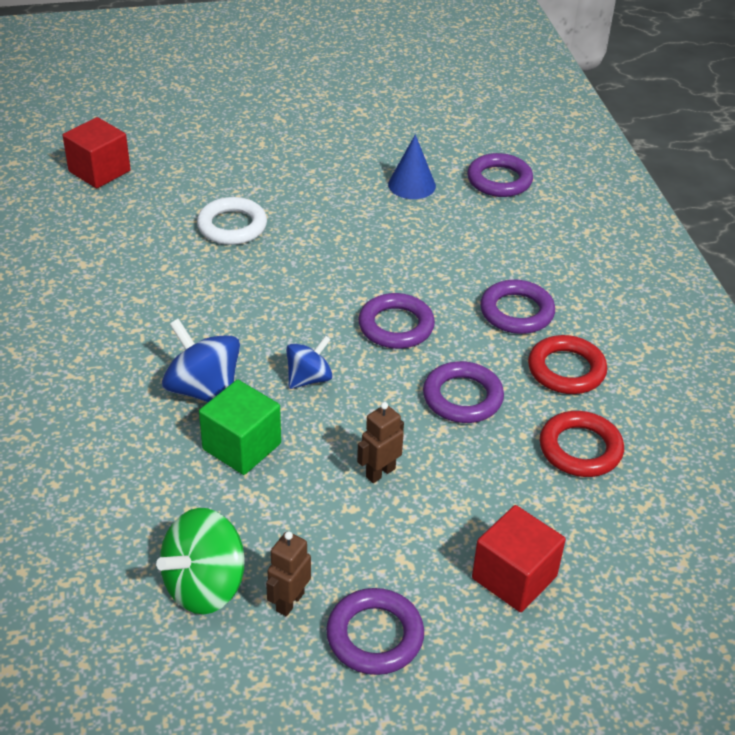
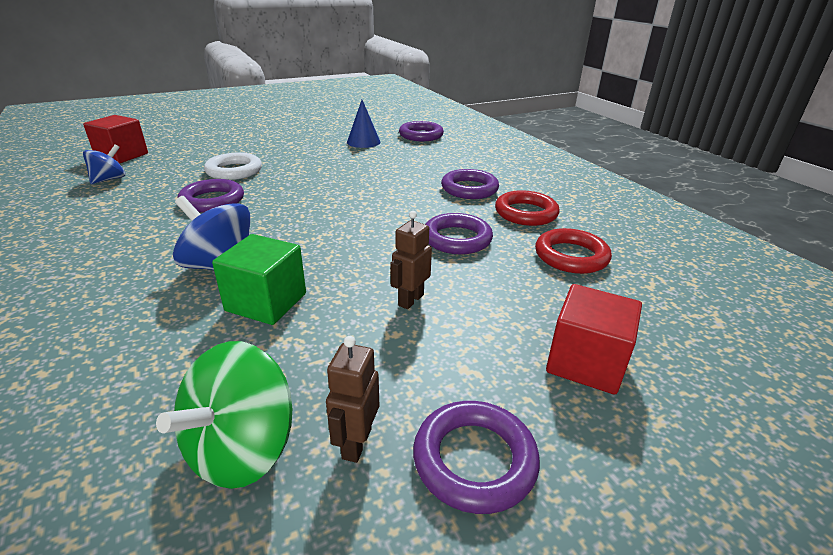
camera: 15 degrees left, 10 degrees down
(309, 378) = (320, 245): blue spinning top -> blue spinning top (109, 179)
(396, 326) = (382, 206): purple ring -> purple ring (212, 201)

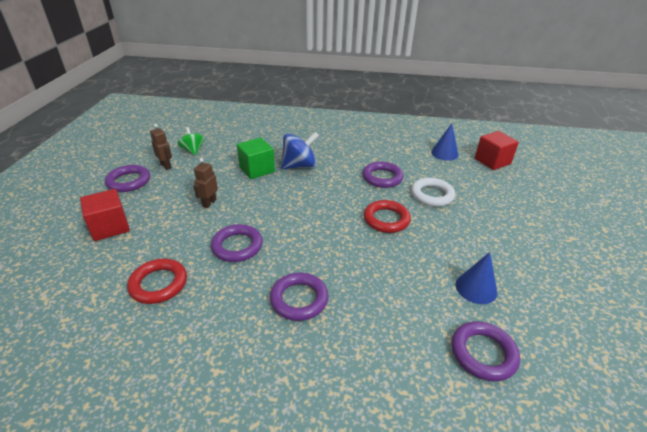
camera: 125 degrees right, 5 degrees up
(109, 179) = (444, 153): blue spinning top -> blue cone
(242, 448) = (193, 150): green spinning top -> green spinning top, size x0.64
(410, 300) = (209, 203): brown robot -> brown robot turned 135 degrees counterclockwise
(526, 213) = (227, 305): red ring -> red ring (386, 219)

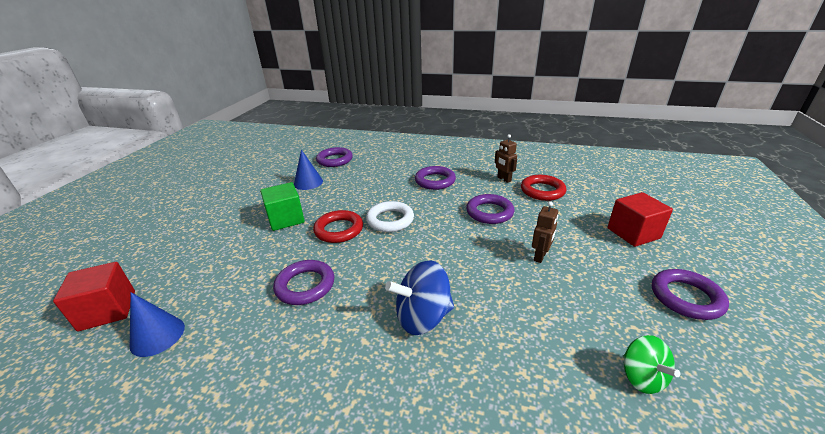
camera: 170 degrees left, 5 degrees down
(166, 166) = (657, 330): brown robot -> brown robot (504, 179)
(257, 169) = (493, 312): green cube -> green cube (286, 219)
(432, 195) = (264, 255): white ring -> white ring (390, 220)

